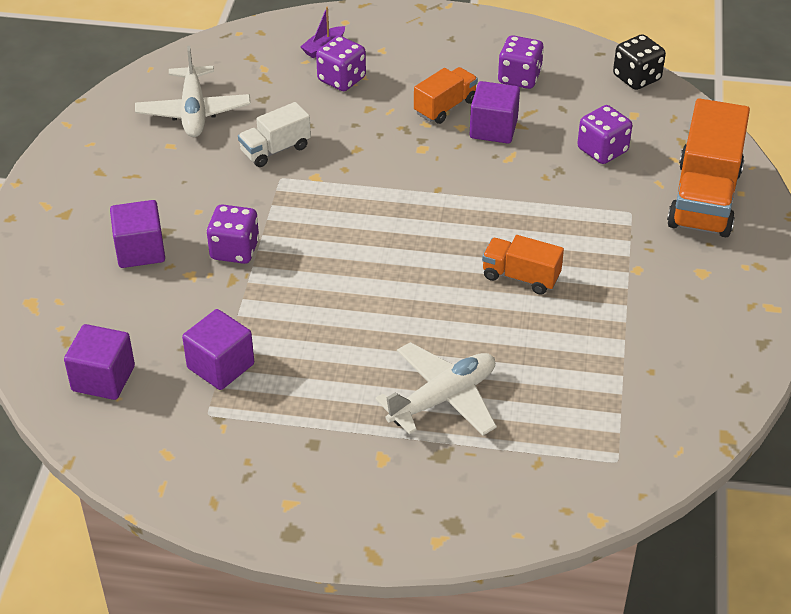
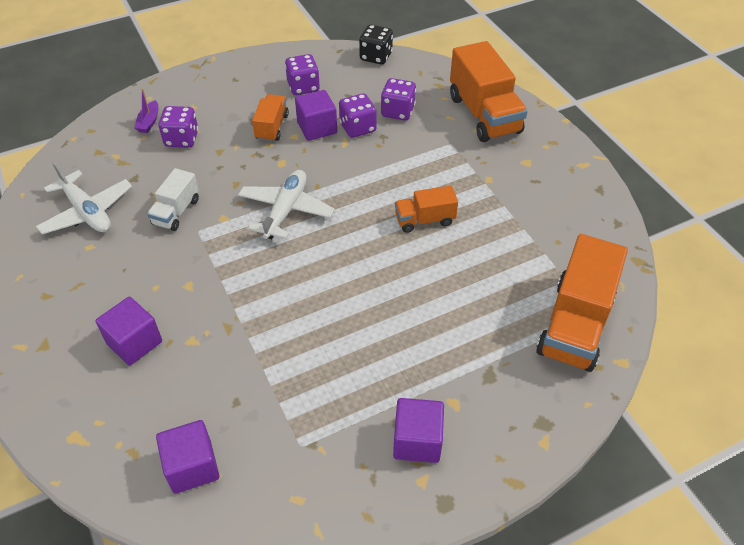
camera: 35 degrees left, 5 degrees up
(220, 366) = (277, 401): purple cube -> purple cube (417, 441)
(234, 250) = (210, 303): purple dice -> purple dice (357, 128)
(443, 398) = (453, 334): white plane -> white plane (286, 210)
(582, 458) = (575, 324): none -> orange truck

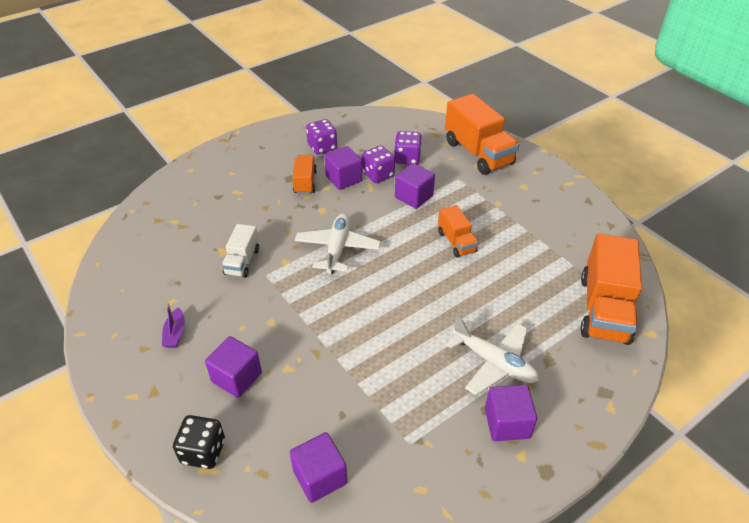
camera: 10 degrees left, 5 degrees down
(87, 212) = (161, 271): white plane -> white plane (494, 362)
(149, 122) = (196, 190): purple boat -> purple boat (175, 333)
(182, 139) = (229, 201): purple dice -> none
(376, 57) = (376, 117): black dice -> black dice (203, 451)
(391, 159) = (414, 196): none -> purple cube
(424, 220) = (456, 242): orange truck -> orange truck turned 90 degrees counterclockwise

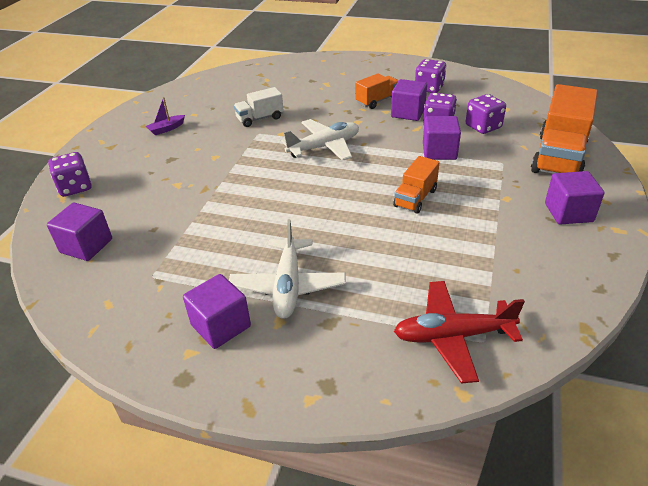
camera: 55 degrees right, 5 degrees down
(203, 451) = (75, 187): black dice -> purple dice
(236, 377) = (149, 168): purple cube -> purple cube (568, 212)
(604, 309) = (453, 336): orange truck -> red plane

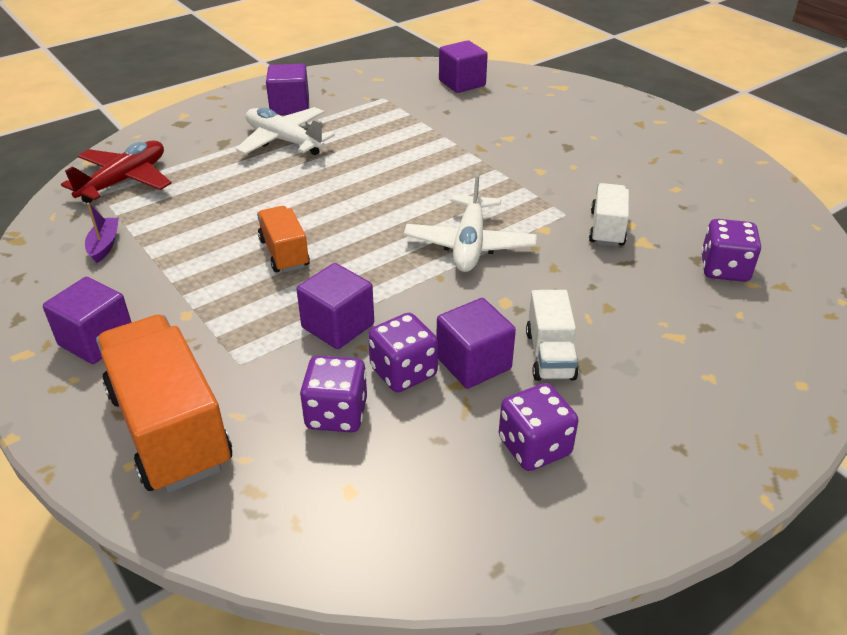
camera: 125 degrees right, 0 degrees up
(75, 187) = (568, 94): purple dice -> purple dice (724, 269)
(166, 129) = (649, 161): purple boat -> purple boat (104, 245)
(377, 101) = (550, 355): orange truck -> white truck

